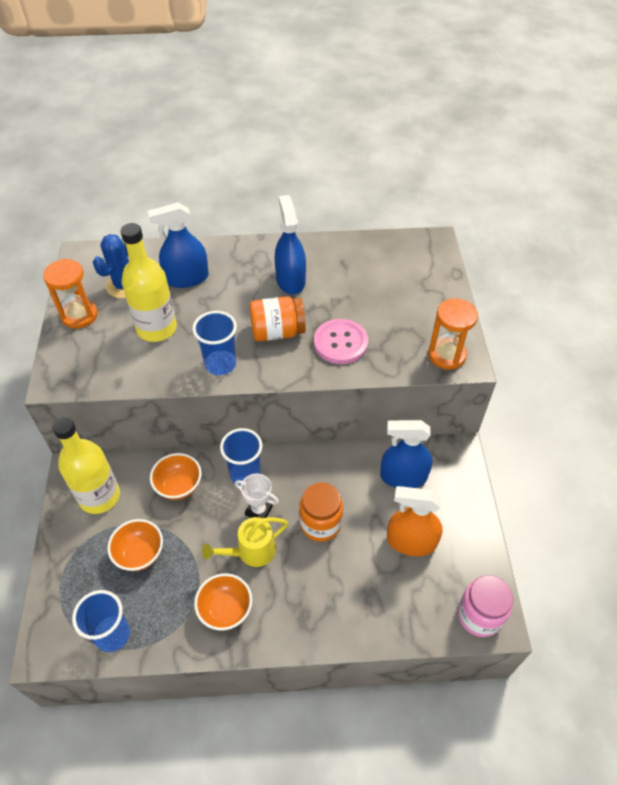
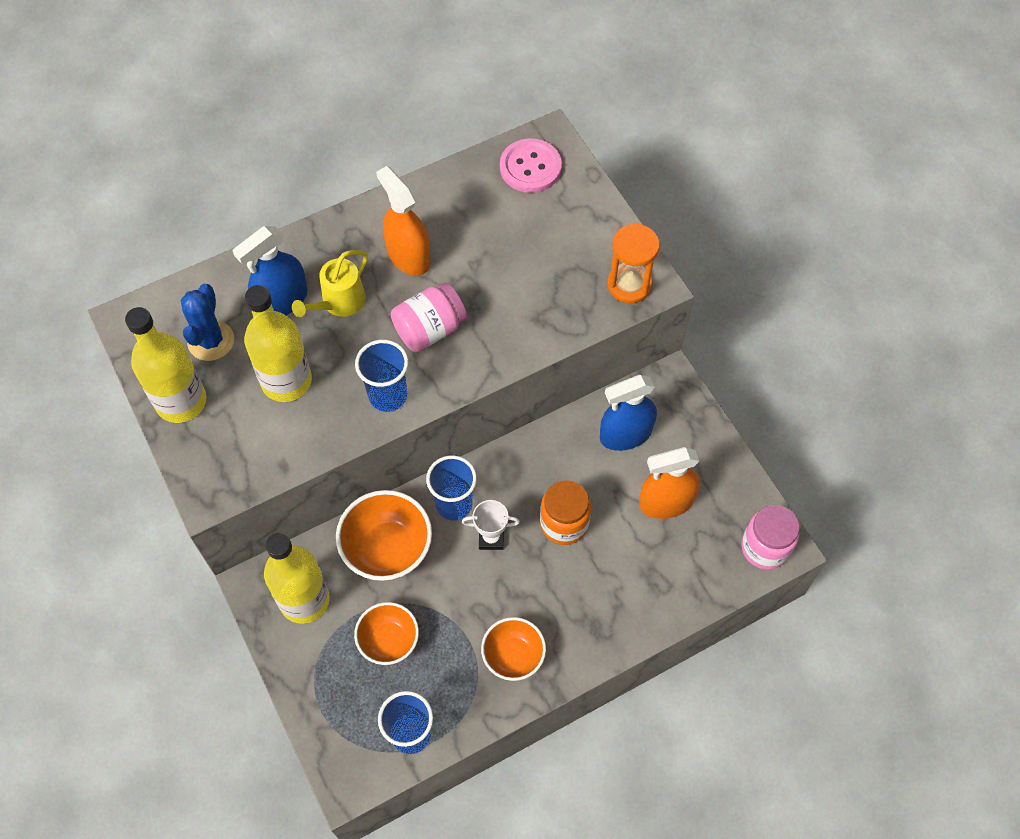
camera: 25 degrees left, 10 degrees up
(79, 315) = (181, 401): orange hourglass -> yellow bottle
(179, 486) = (387, 549): orange bowl -> orange bowl, size x1.53
(251, 552) = (507, 586): yellow watering can -> yellow watering can (339, 303)
(277, 332) = (430, 329): orange jar -> pink jar
(290, 280) = (408, 256): blue spray bottle -> orange spray bottle
(340, 343) = (508, 315): pink button -> pink button (530, 167)

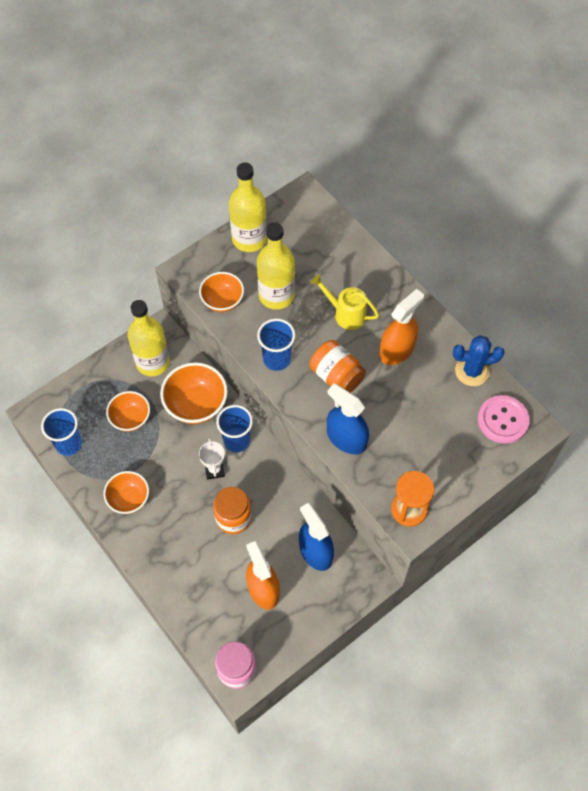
camera: 80 degrees right, 0 degrees up
(211, 341) = (298, 244): blue cactus -> blue cactus (472, 371)
(276, 450) = (222, 301): none -> orange bowl
(282, 301) = (339, 278): blue spray bottle -> blue spray bottle (346, 438)
(430, 329) = (336, 376): pink jar -> orange jar

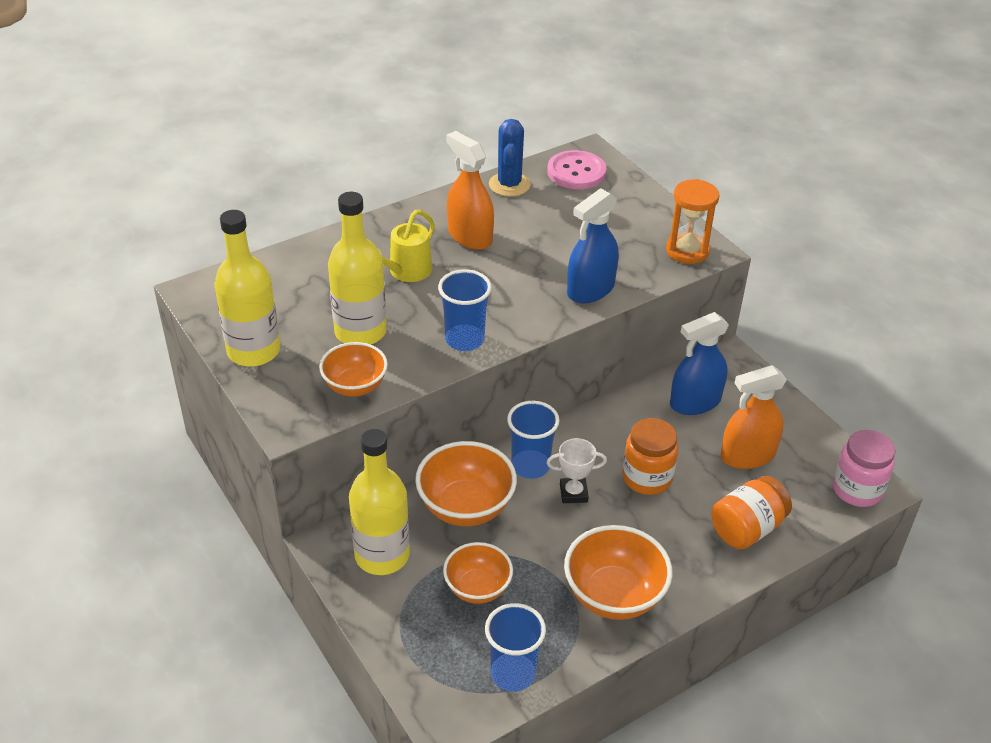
camera: 85 degrees left, 20 degrees down
(129, 499) = (614, 596): orange bowl -> orange bowl, size x1.53
(336, 376) = (499, 289): orange jar -> orange jar (747, 528)

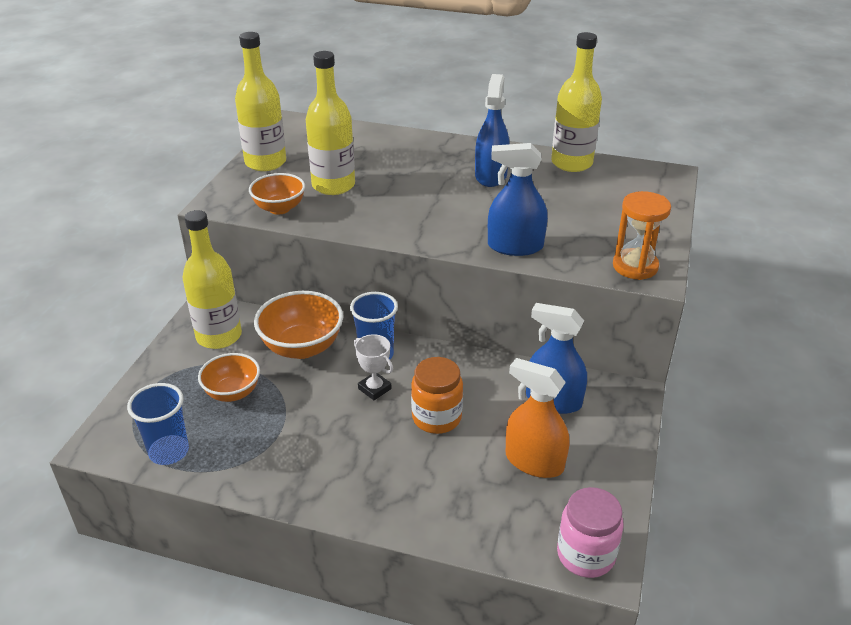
camera: 50 degrees right, 5 degrees down
(406, 272) = (416, 172): yellow watering can -> none
(464, 340) = (381, 224): blue cup -> none
(470, 236) = (490, 175): orange spray bottle -> blue spray bottle
(509, 185) = (571, 163): blue cactus -> yellow bottle
(576, 172) = (636, 179): pink button -> none
(614, 596) = (294, 464): orange bowl -> none
(747, 528) = (450, 504): orange jar -> none

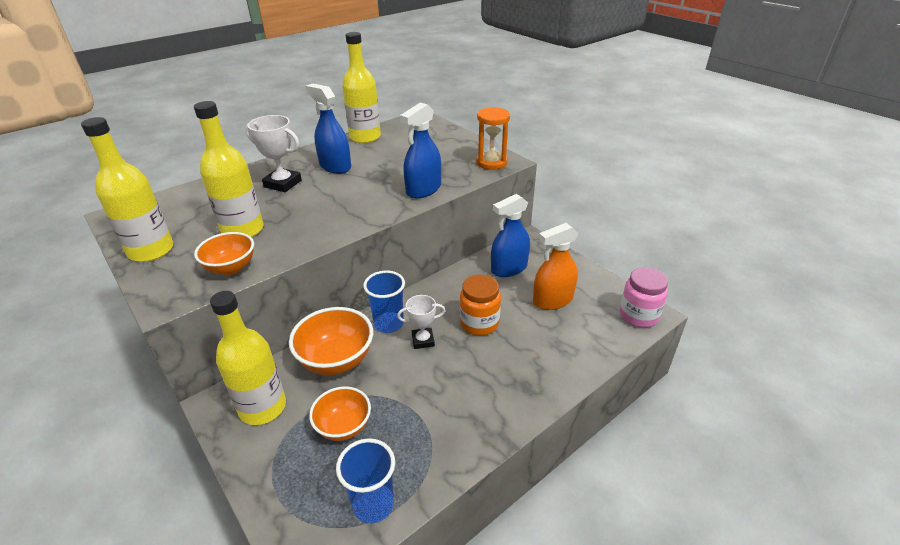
camera: 55 degrees left, 0 degrees up
(425, 165) = (283, 184): none -> white trophy

